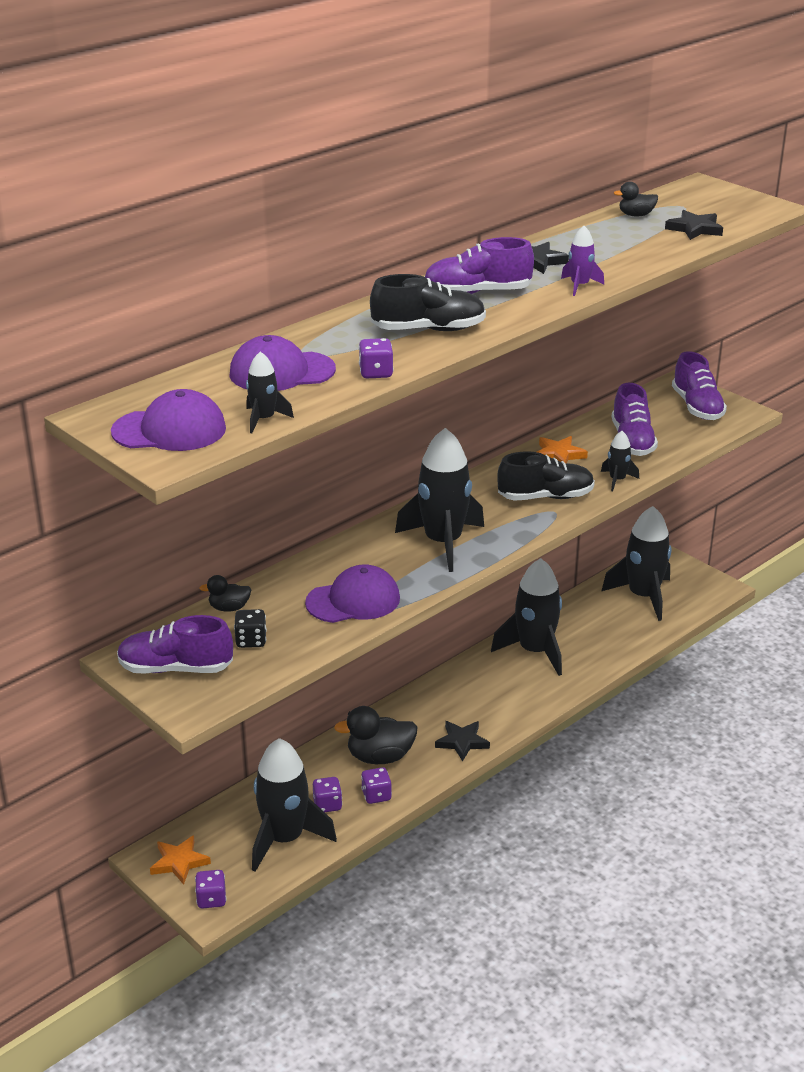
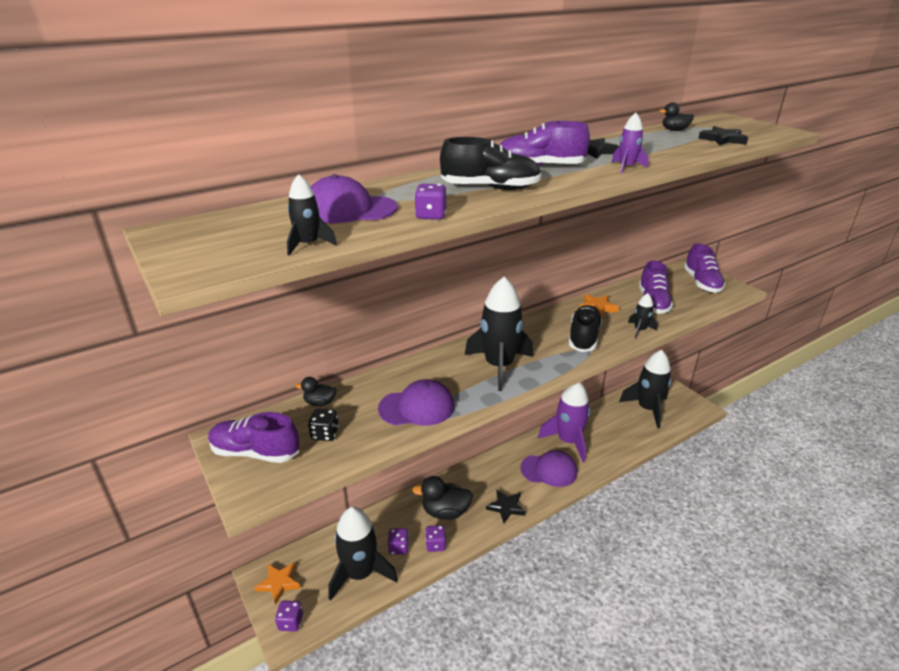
camera: 10 degrees right, 0 degrees up
(169, 430) = (217, 247): purple cap -> purple cap (549, 470)
(534, 651) = (568, 441): black rocket -> purple rocket
(545, 497) = (583, 338): black shoe -> black shoe turned 75 degrees counterclockwise

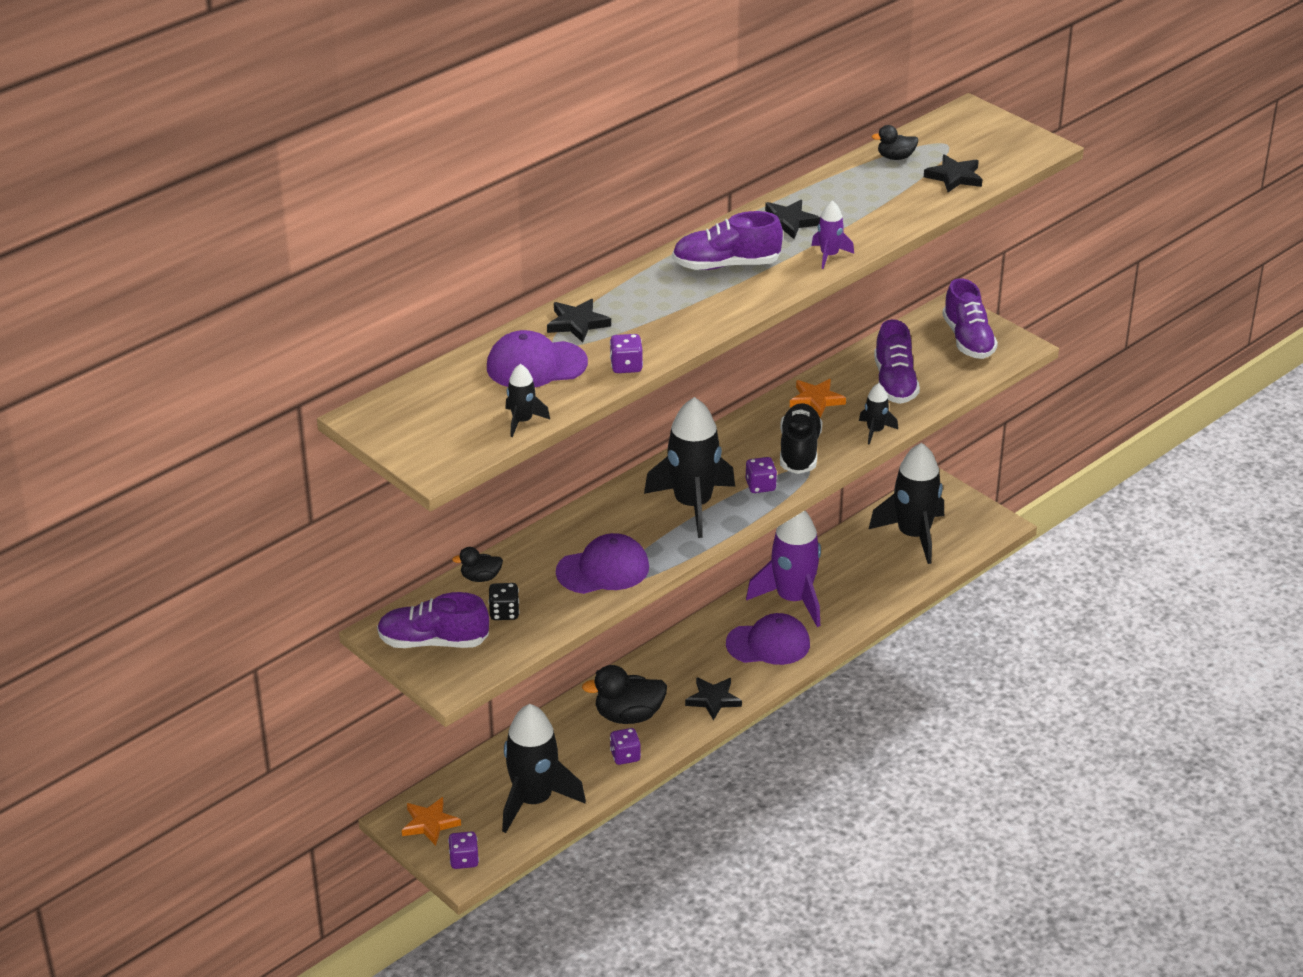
camera: 10 degrees left, 5 degrees up
(398, 548) = (575, 765): purple dice -> purple dice (760, 486)
(401, 189) = (577, 323): none -> black star
(490, 188) = (677, 312): black shoe -> none

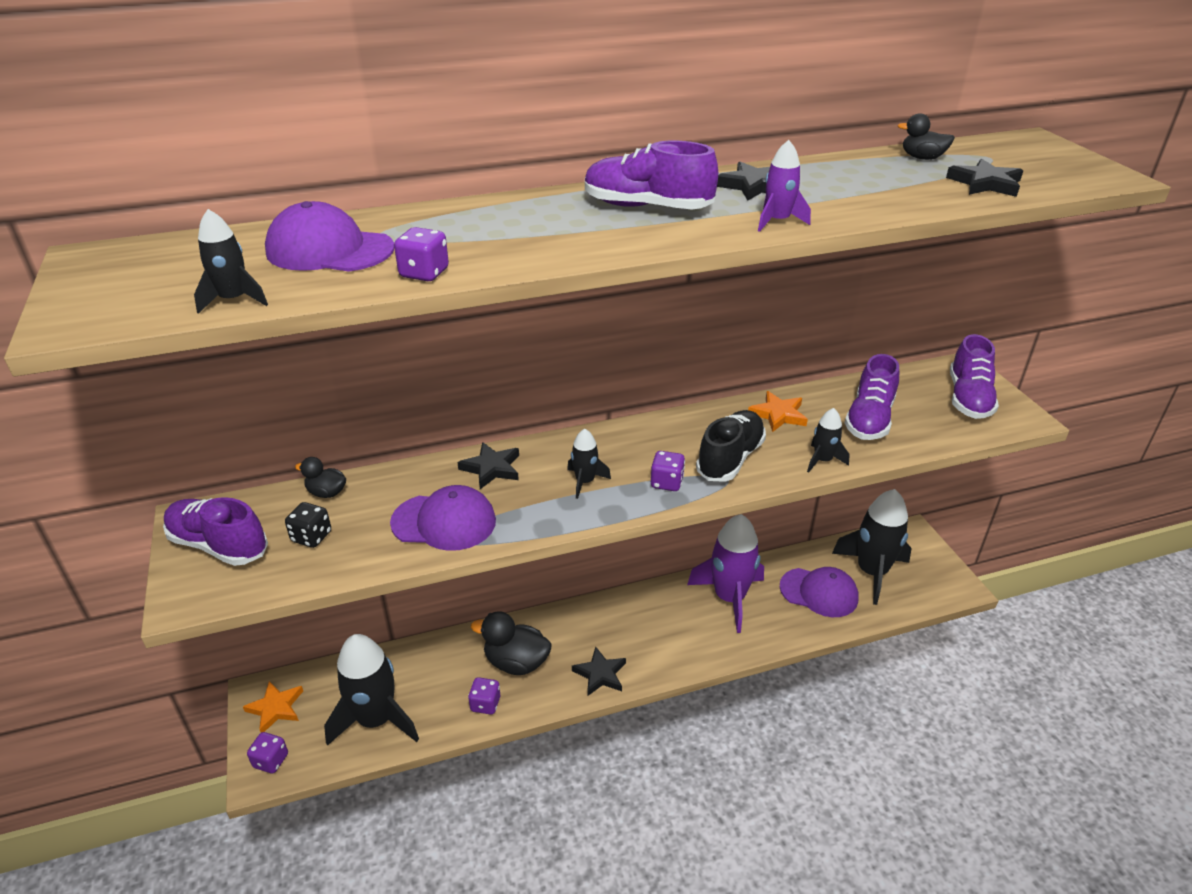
camera: 25 degrees right, 0 degrees up
(577, 323) = (424, 223): black star -> black star (491, 468)
(693, 505) = (585, 482): black rocket -> black rocket, size x0.46
(768, 644) = (683, 634): purple cap -> purple cap (819, 592)

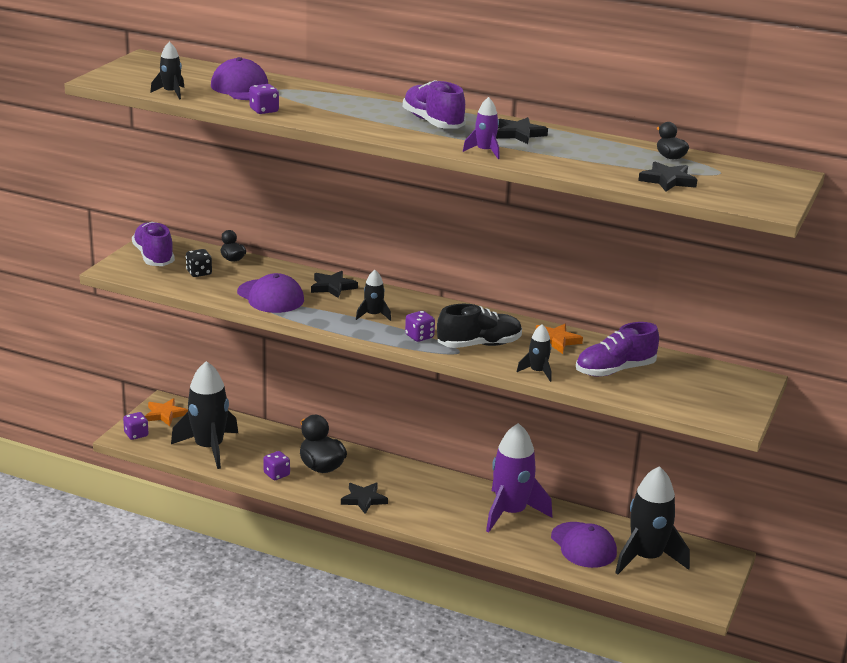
camera: 40 degrees right, 10 degrees down
(968, 398) = (717, 394): purple shoe -> none

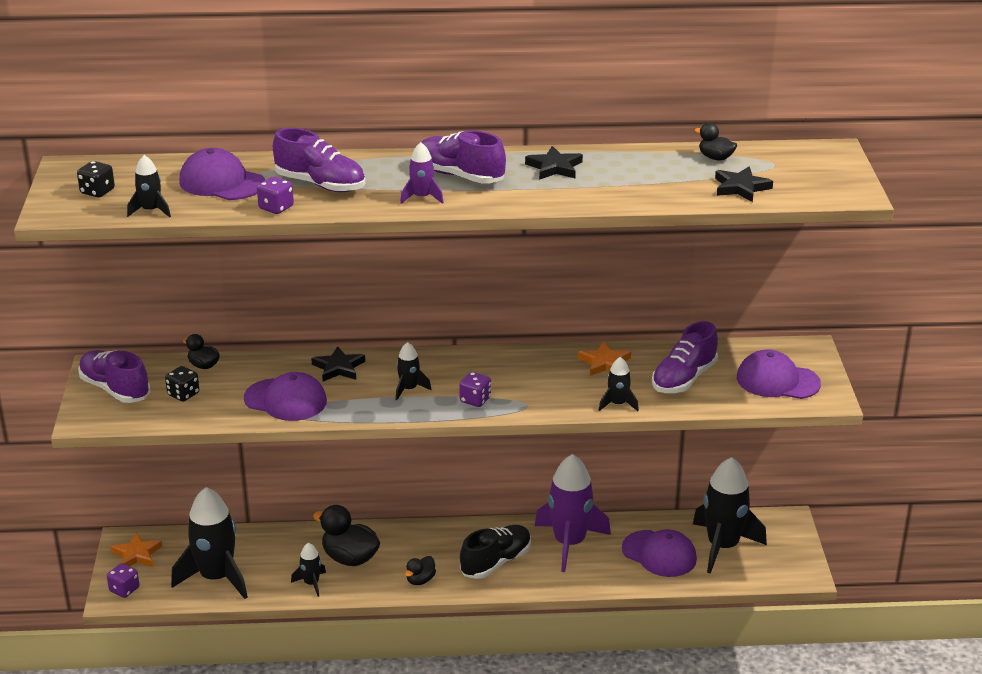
camera: 25 degrees left, 5 degrees up
(148, 75) = (97, 191): none -> black dice
(276, 474) = (311, 583): purple dice -> black rocket
(316, 105) = (320, 184): none -> purple shoe
(363, 499) = (420, 580): black star -> black duck
(479, 345) = (539, 391): black shoe -> black shoe (496, 562)
(485, 151) = (546, 199): purple rocket -> purple rocket (422, 197)
(701, 395) = (777, 381): none -> purple cap

